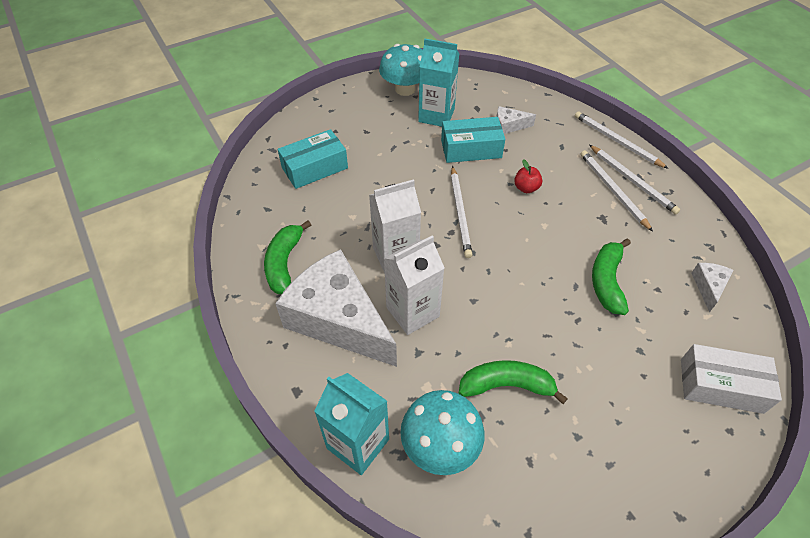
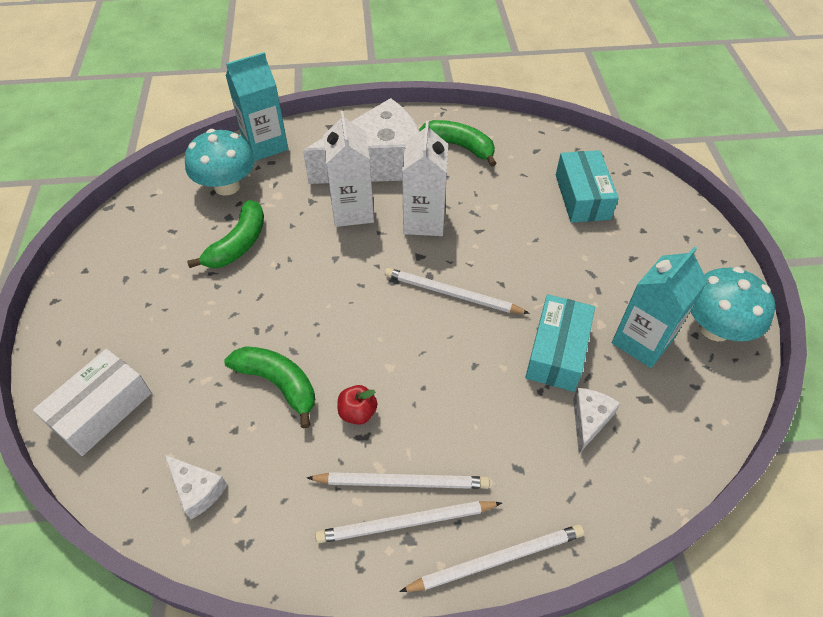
camera: 115 degrees right, 0 degrees up
(526, 188) = (458, 378): red apple -> red apple (357, 412)

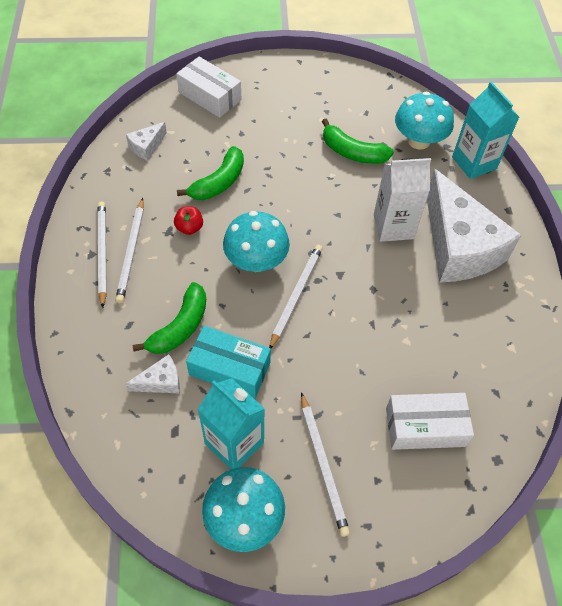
camera: 90 degrees right, 5 degrees up
(407, 334) = (256, 261): none -> turquoise mushroom
(424, 221) = (383, 280): white carton -> none
(459, 146) = (492, 318): green banana -> green banana (180, 327)
(497, 559) = (66, 303): white pencil -> white pencil (323, 465)
(582, 197) = (425, 427): turquoise box -> white box
(589, 420) = (161, 381): white cheese -> white cheese turned 45 degrees counterclockwise

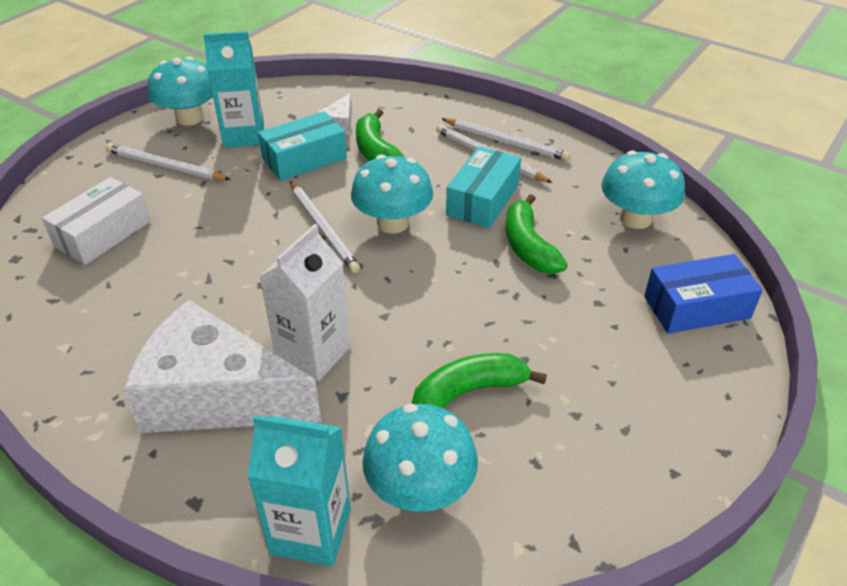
camera: 130 degrees right, 15 degrees down
(146, 146) = (635, 218): white cheese -> turquoise mushroom
(189, 228) = (483, 200): red apple -> turquoise box
(210, 96) = (696, 307): white box -> blue box

